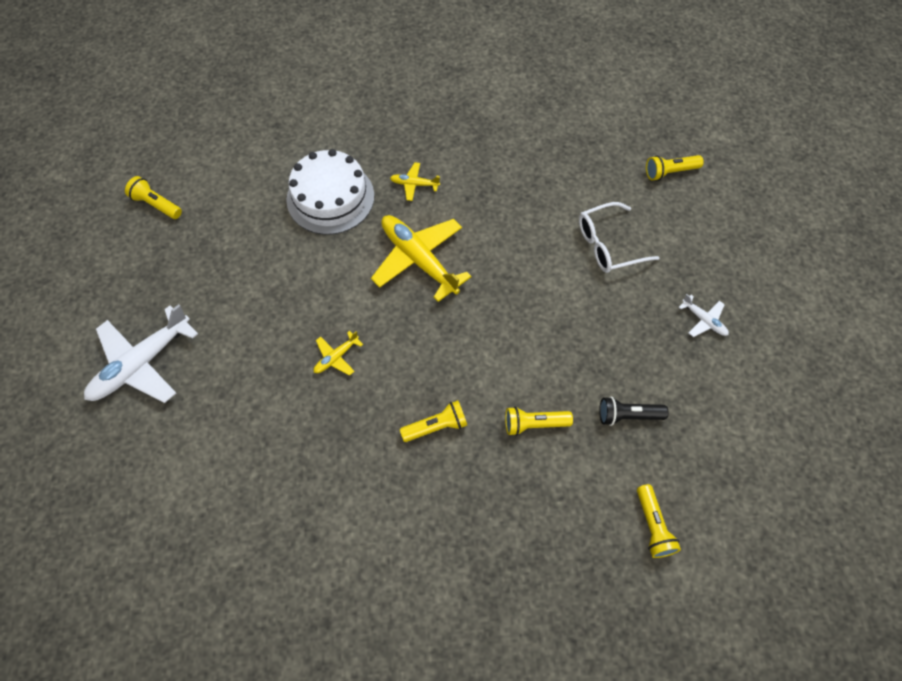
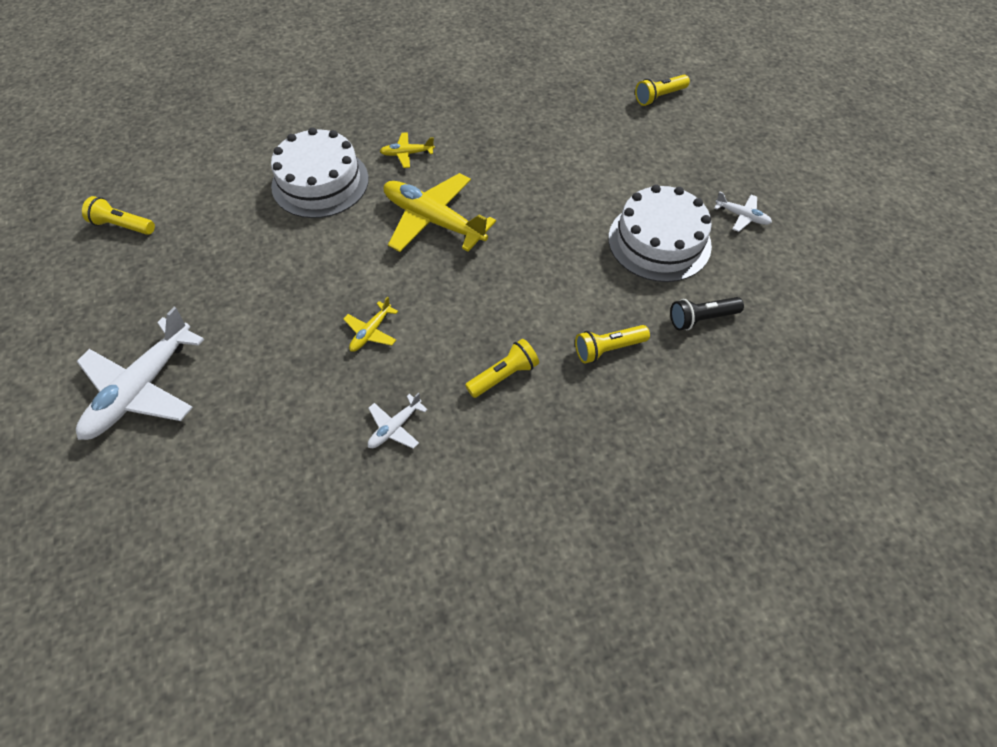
camera: 15 degrees left, 5 degrees down
(333, 450) = (395, 427): none -> white plane
(608, 245) = (623, 169): white glasses -> none
(616, 328) = (659, 241): none -> white cake
(653, 526) = (767, 418): yellow flashlight -> none

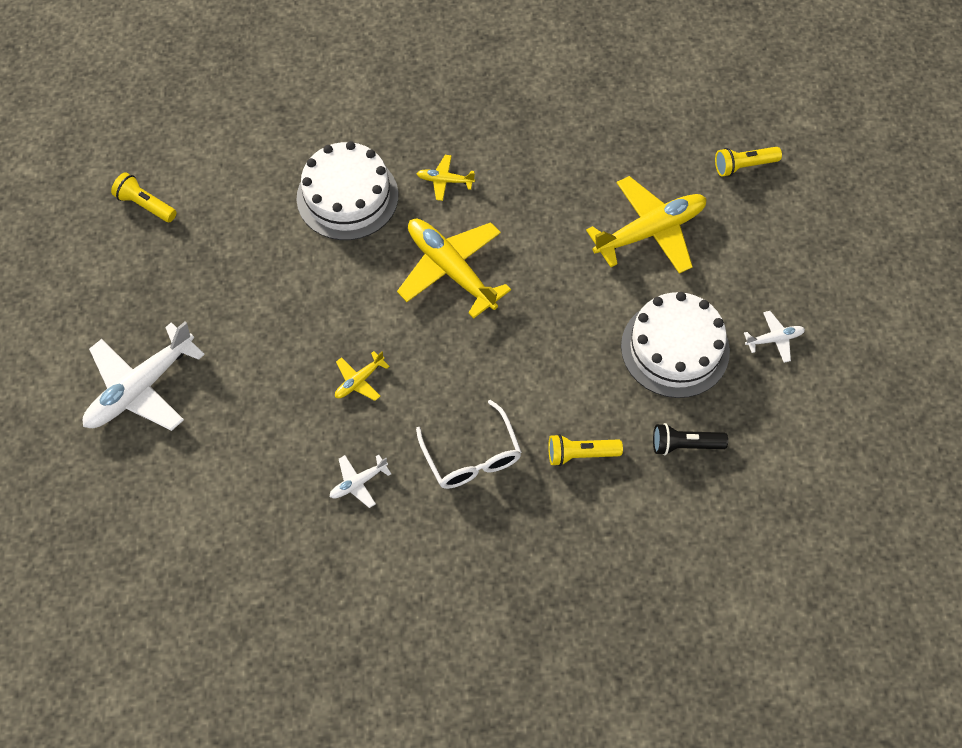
camera: 15 degrees right, 5 degrees up
(503, 375) = (472, 456): yellow flashlight -> white glasses
(601, 157) = (650, 231): none -> yellow plane
(742, 216) = (774, 339): white plane -> white plane turned 60 degrees counterclockwise

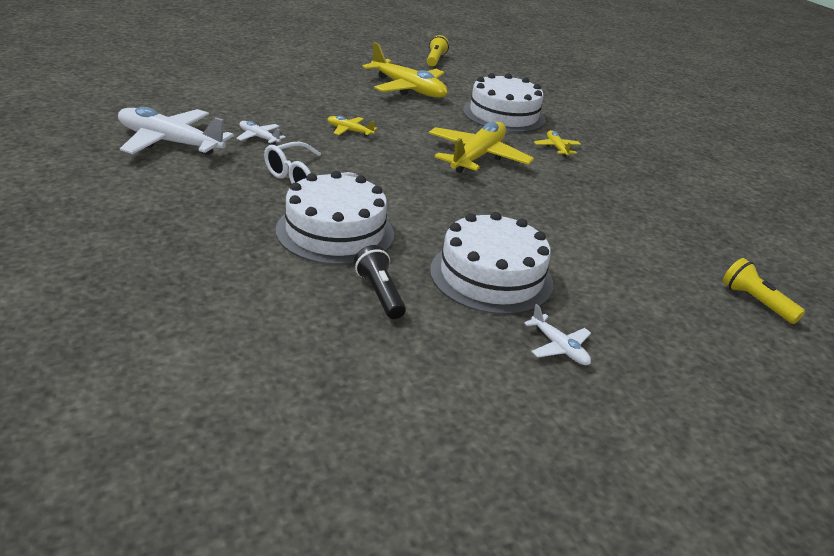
camera: 65 degrees right, 30 degrees down
(141, 388) = (300, 68): white plane -> white plane (170, 142)
(580, 454) = (335, 232): yellow flashlight -> white cake
(650, 231) = (611, 249): yellow plane -> yellow plane (408, 89)

